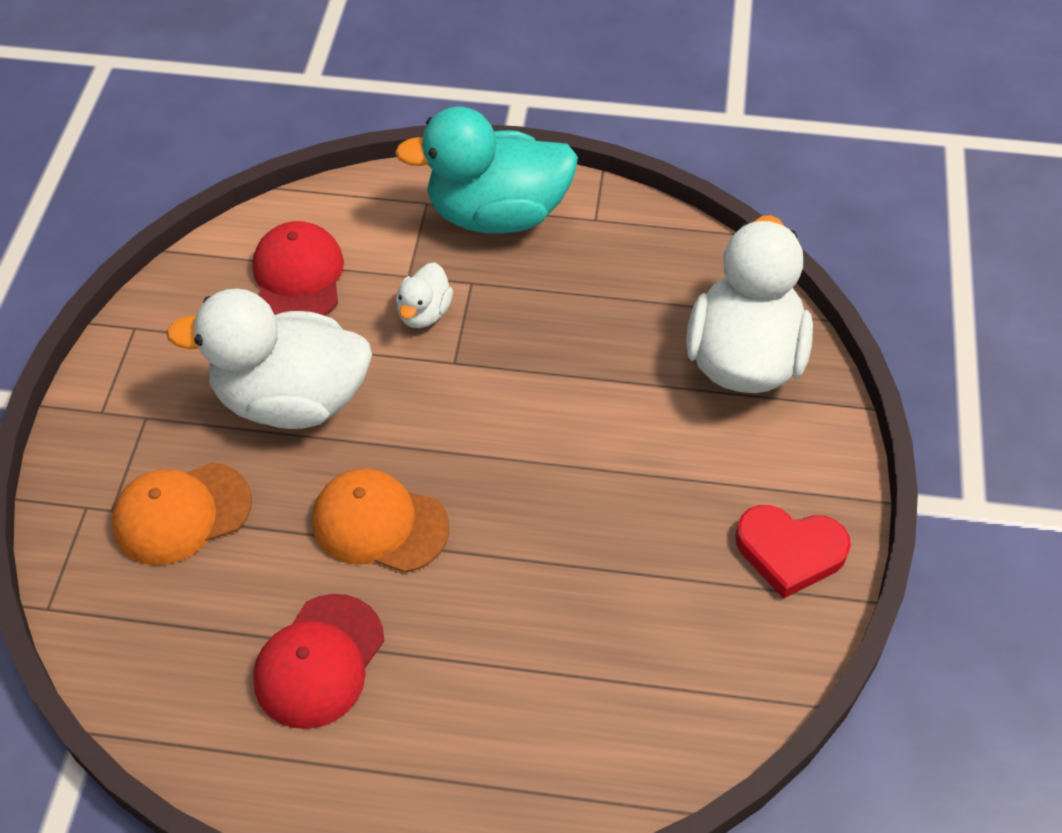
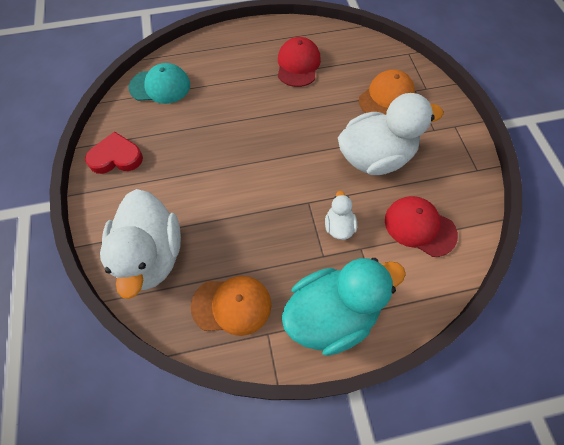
camera: 160 degrees right, 10 degrees up
(298, 276) = (419, 227): red cap -> red cap turned 150 degrees clockwise
(379, 524) = (302, 116): orange cap -> orange cap (232, 305)
(668, 706) = (160, 86): none -> turquoise cap

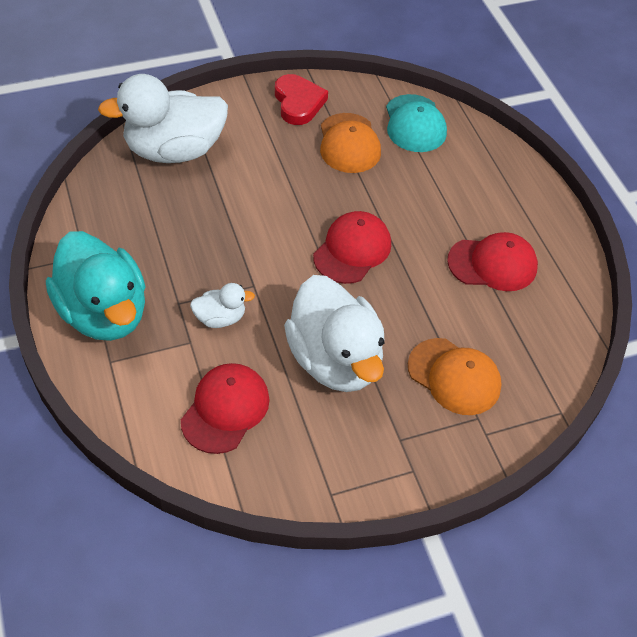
camera: 80 degrees right, 10 degrees down
(232, 305) = (116, 223): orange cap -> orange cap (349, 143)
(279, 137) = (352, 250): none -> red cap

